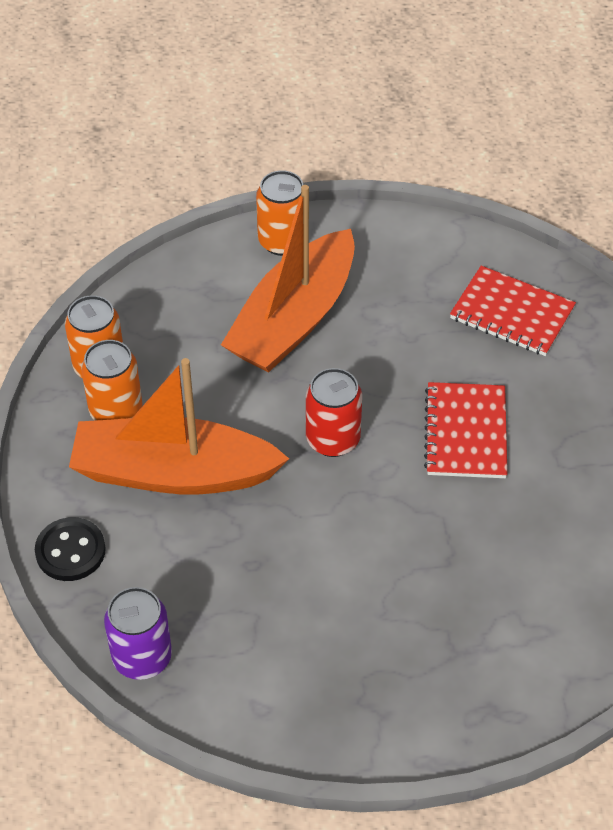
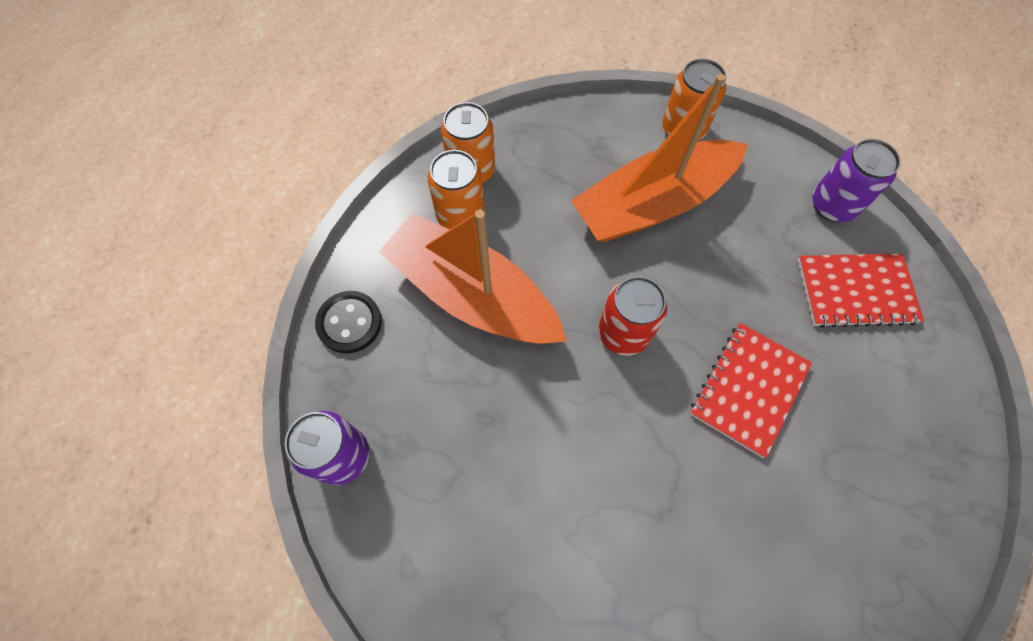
camera: 30 degrees right, 15 degrees up
(455, 250) = (832, 205): none -> purple can
(512, 313) = (855, 291): red notebook -> red notebook turned 60 degrees counterclockwise

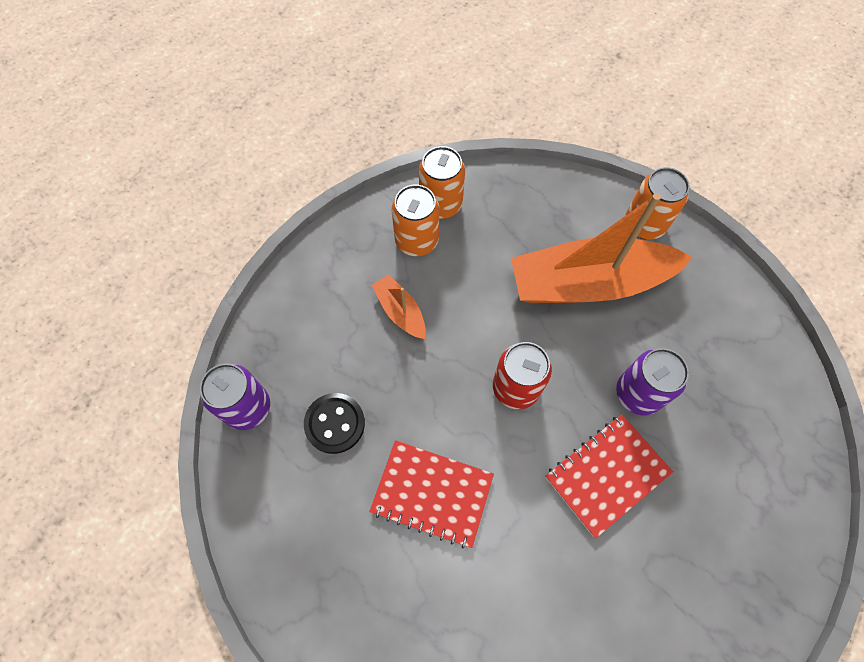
camera: 20 degrees right, 0 degrees up
(349, 323) = (292, 301): black button -> black button (335, 423)
(472, 295) = (400, 311): orange boat -> orange boat, size x0.44
(832, 205) = (757, 338): purple can -> purple can (638, 394)
(855, 291) = (744, 423): red notebook -> red notebook (432, 493)

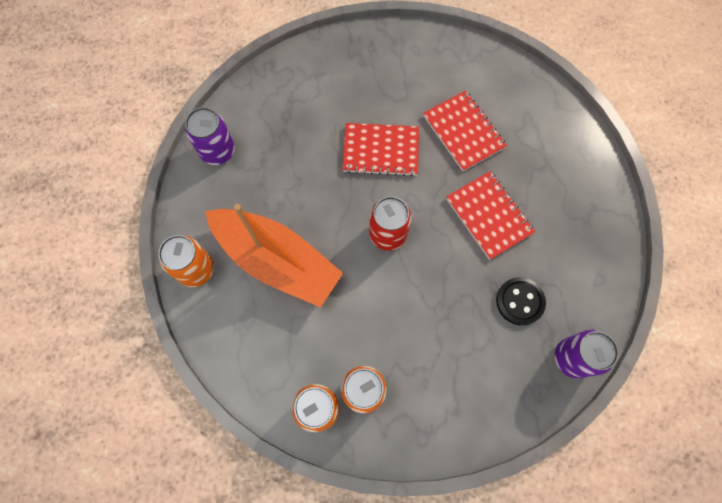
camera: 140 degrees left, 5 degrees up
(400, 311) = (419, 344): orange boat -> none
(542, 581) = (463, 132): none -> red notebook
(638, 394) = (319, 175): purple can -> purple can (218, 151)

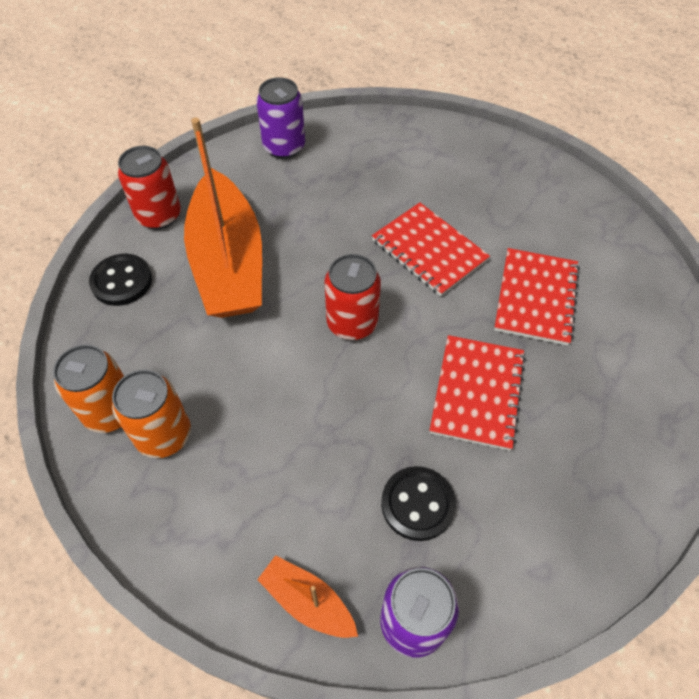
camera: 45 degrees right, 15 degrees down
(196, 270) = (159, 216): orange can -> red can
(228, 332) = (122, 281): none -> black button
(521, 396) = (307, 602): none -> orange boat

